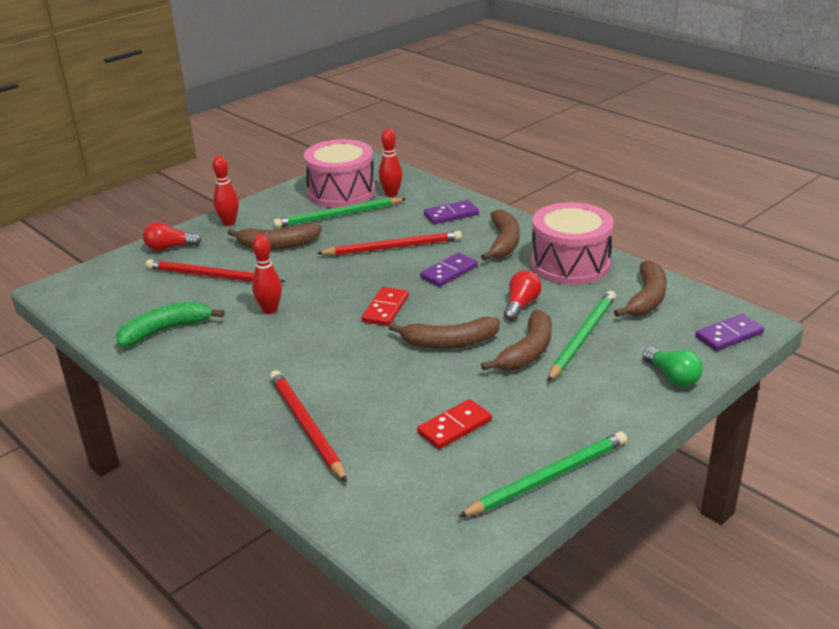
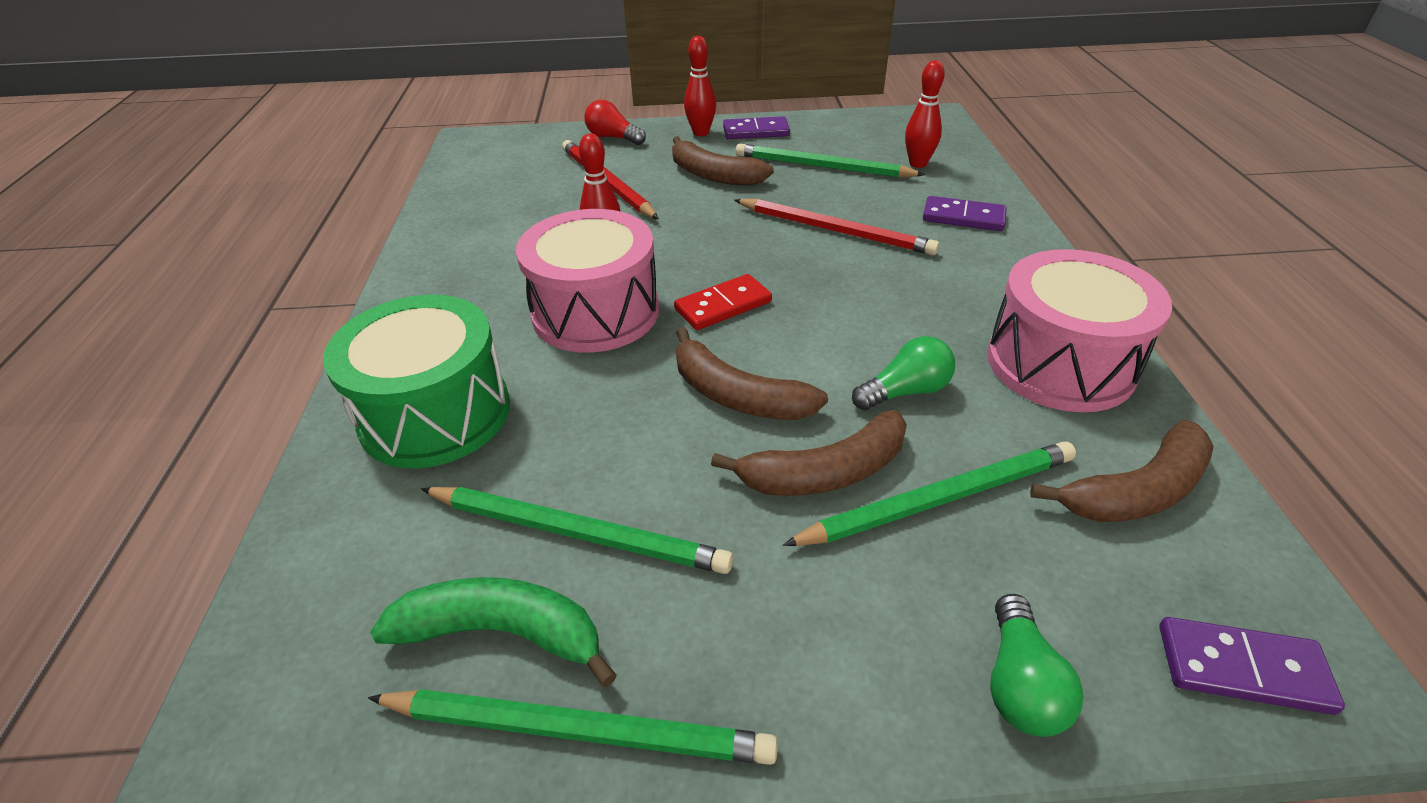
camera: 40 degrees right, 10 degrees up
(166, 330) = (487, 222): green banana -> green banana (503, 633)
(306, 426) = (435, 413): red pencil -> green drum
(341, 192) = (861, 141): pink drum -> pink drum (596, 312)
(449, 272) = (863, 294): purple domino -> purple domino (756, 132)
(454, 427) = (578, 532): red domino -> green pencil
(503, 242) = (992, 285): brown banana -> none
(521, 305) = (905, 391): red light bulb -> green light bulb

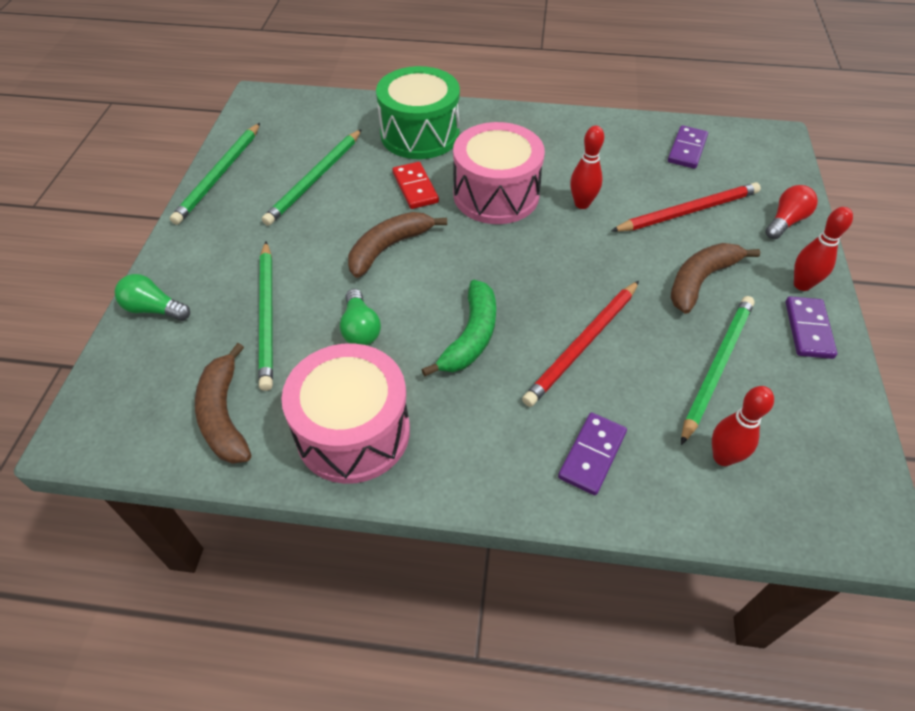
camera: 100 degrees right, 10 degrees up
(503, 633) = (273, 157): green banana -> green banana (471, 337)
(723, 306) = (486, 255): red domino -> red domino (415, 188)
(824, 472) = (310, 272): brown banana -> none
(1242, 668) = (106, 399): purple domino -> purple domino (687, 149)

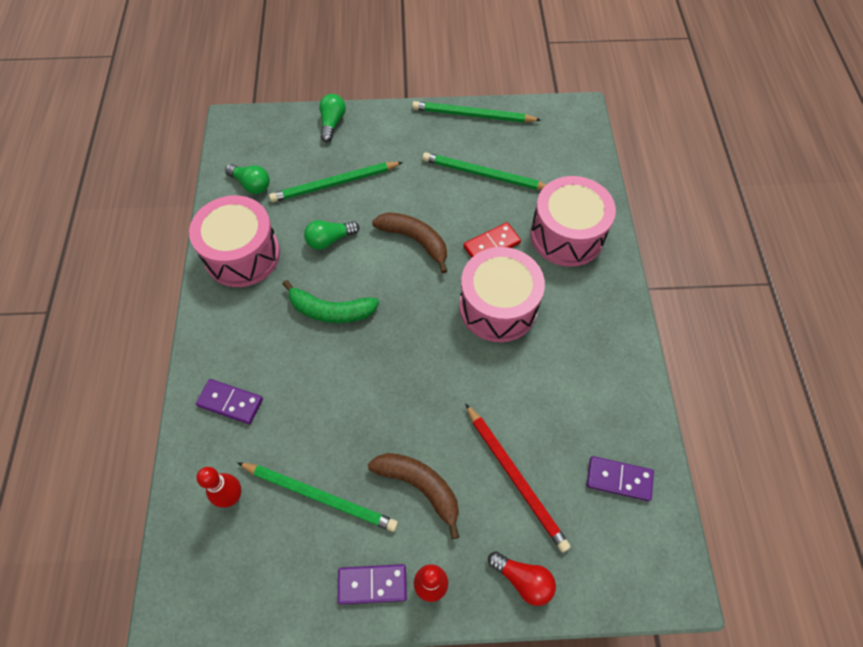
camera: 80 degrees right, 10 degrees up
(224, 415) = (251, 184): brown banana -> green light bulb
(420, 134) = (567, 235): green drum -> pink drum
(582, 204) = (503, 379): red bowling pin -> none
(583, 345) = (332, 390): red pencil -> none

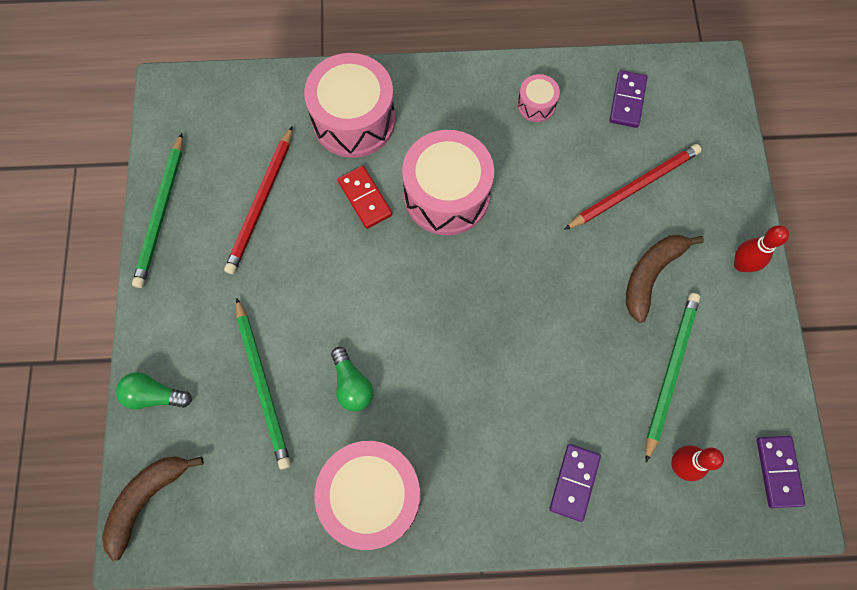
camera: 90 degrees left, 10 degrees up
(251, 184) = (256, 499): green light bulb -> none
(330, 310) = (453, 376): green banana -> none
(372, 584) = (747, 317): purple domino -> purple domino (778, 471)
(415, 240) = (356, 282): brown banana -> brown banana (147, 499)
(484, 175) = (261, 203): green pencil -> red pencil
(523, 580) = (725, 186): red light bulb -> none
(602, 387) = (536, 105): none -> pink drum

